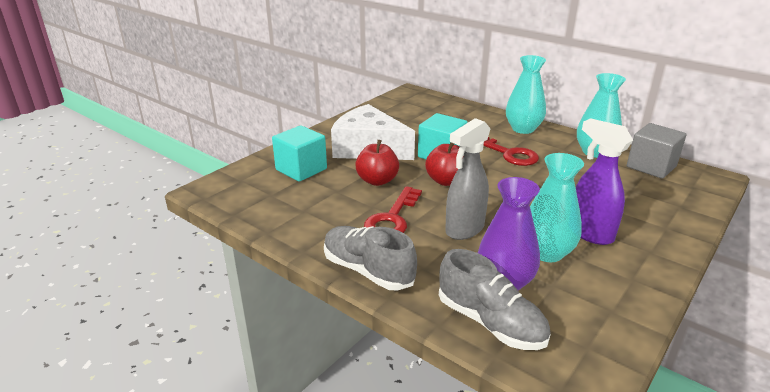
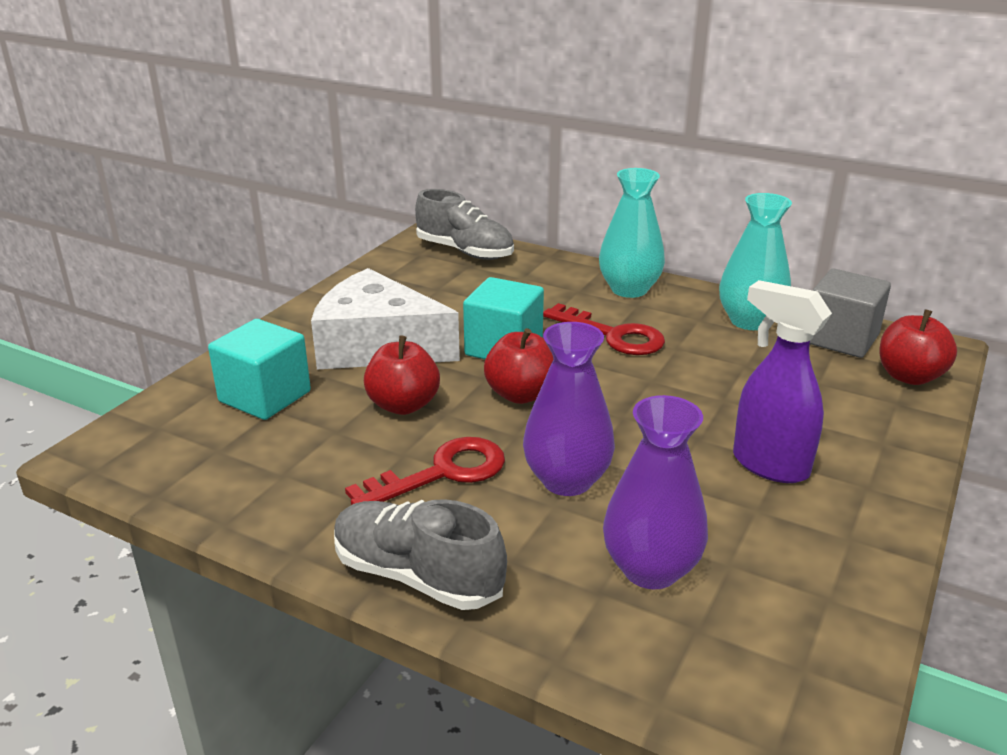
camera: 10 degrees left, 0 degrees up
(392, 218) = (442, 473): red key -> red key turned 135 degrees counterclockwise
(464, 229) = (567, 480): grey spray bottle -> purple vase
(490, 322) = (641, 646): grey shoe -> grey shoe (465, 251)
(547, 252) = (708, 507): turquoise vase -> none
(691, 192) = (909, 376): none -> red apple

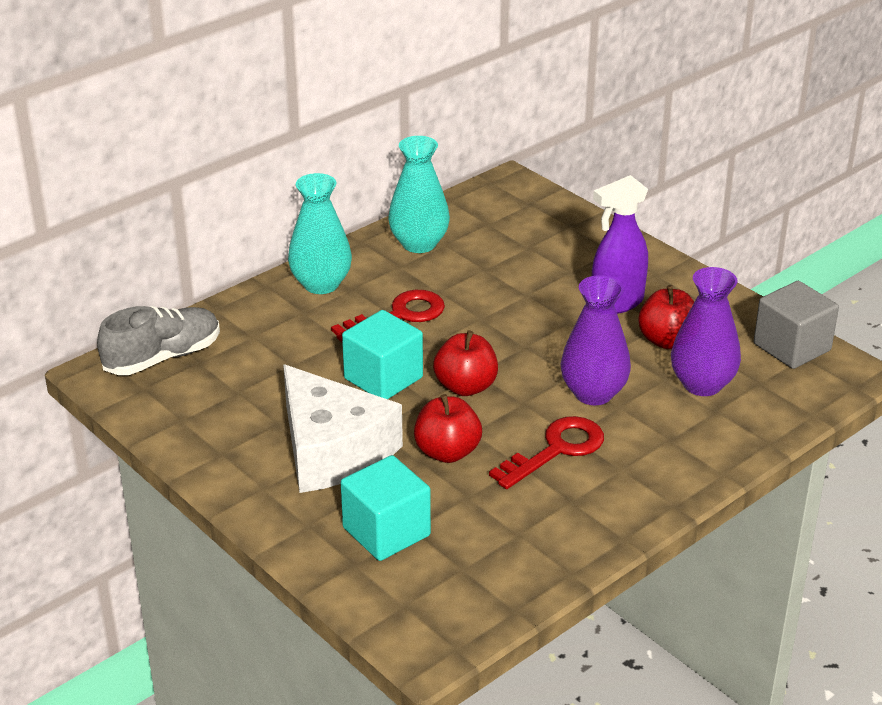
camera: 70 degrees left, 5 degrees up
(377, 346) = (332, 450): white cheese -> white cheese turned 75 degrees counterclockwise
(417, 576) = (671, 484): grey shoe -> none
(442, 473) = (556, 450): red key -> red key turned 60 degrees clockwise
(841, 339) = (473, 214): grey cube -> grey cube (792, 347)
(909, 376) = (541, 208): red apple -> red apple (667, 340)

